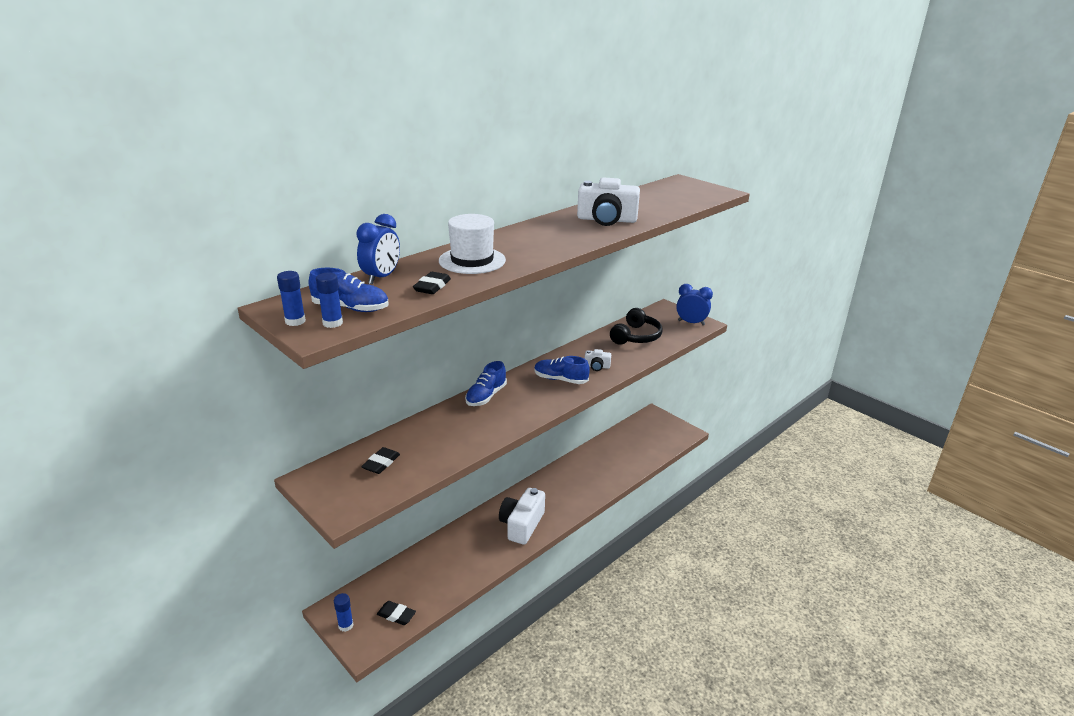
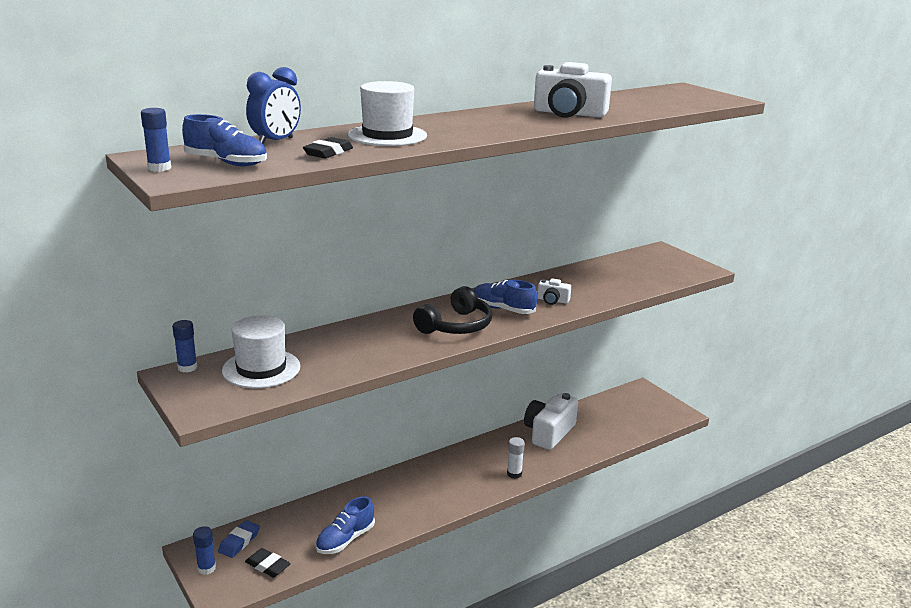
camera: 10 degrees right, 5 degrees down
(332, 323) = (199, 172): blue glue stick -> blue glue stick (187, 367)
(366, 596) = (239, 542): none -> blue eraser
(381, 463) = (261, 369): black eraser -> white hat
(486, 396) = (407, 317): blue shoe -> blue shoe (345, 540)
(522, 525) = (444, 489): white camera -> white camera (549, 433)
(573, 503) = (514, 474): none -> white glue stick
(636, 336) = (612, 275): black headphones -> black headphones (456, 326)
(691, 323) = (688, 267): blue clock -> none

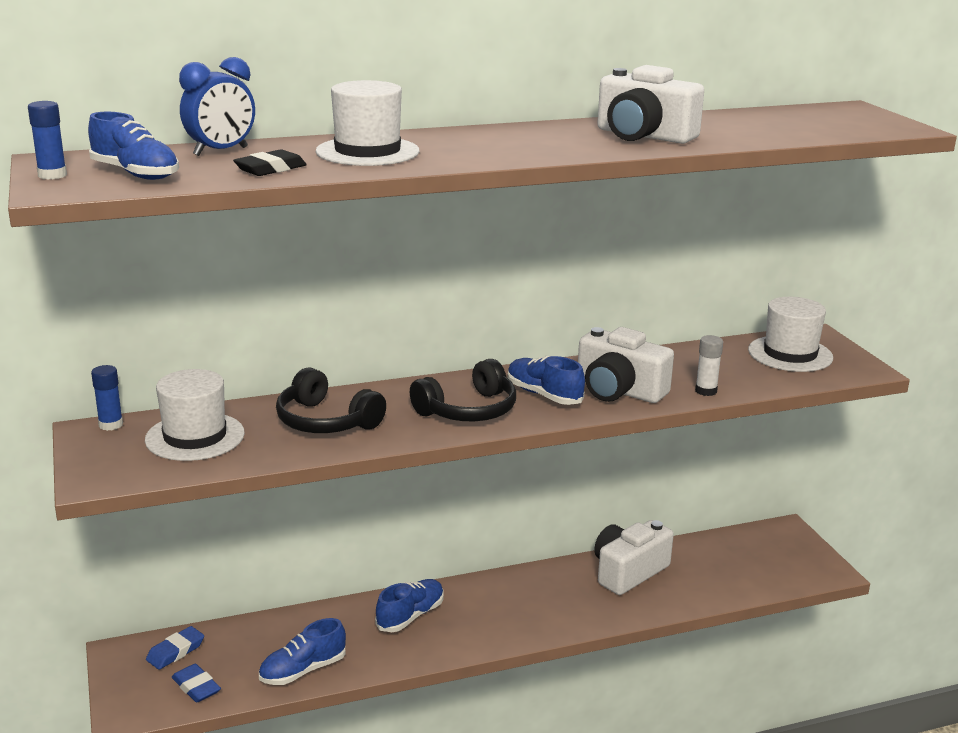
camera: 15 degrees right, 0 degrees up
(206, 568) = (124, 677): blue glue stick -> none
(268, 566) = (196, 687): black eraser -> blue eraser
(356, 346) = (326, 421): none -> black headphones
(408, 487) = (410, 616): none -> blue shoe
(514, 474) = (557, 620): white glue stick -> white glue stick (706, 391)
(552, 300) = (619, 390): white camera -> white camera, size x2.08
(651, 264) = (790, 354): none -> white hat

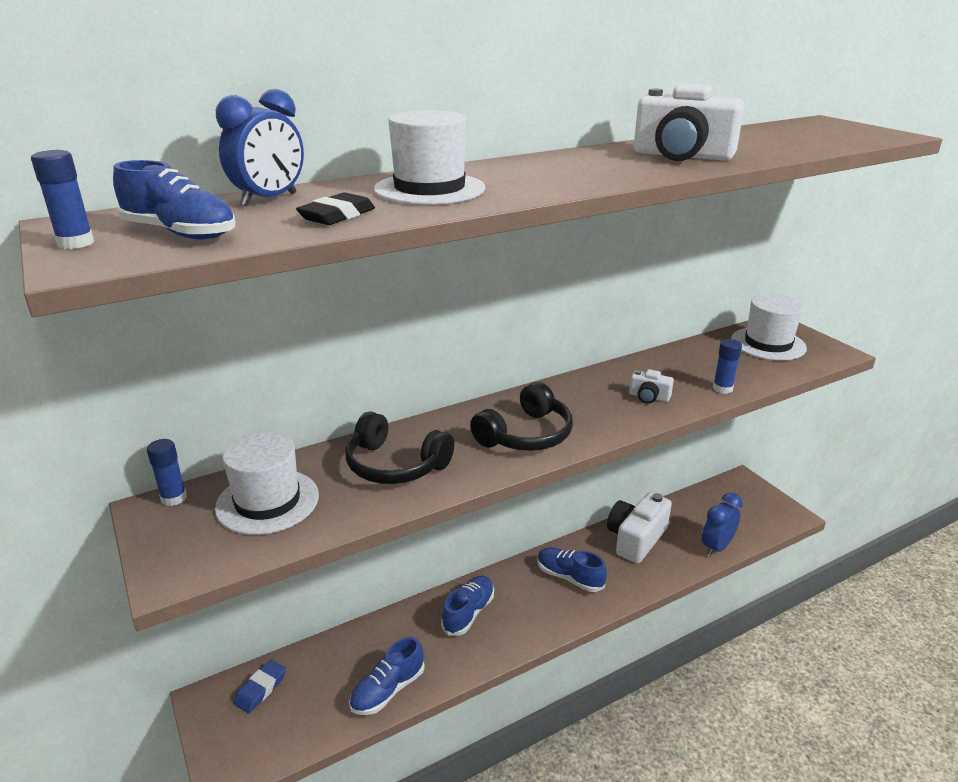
camera: 10 degrees left, 5 degrees up
(196, 687) = (290, 728): blue eraser -> none
(544, 395) = (586, 409): blue shoe -> blue shoe (569, 577)
(619, 390) = (649, 397): white camera -> white camera, size x0.48
(706, 391) = (722, 388): white glue stick -> blue glue stick
(720, 592) = (716, 547): none -> blue clock

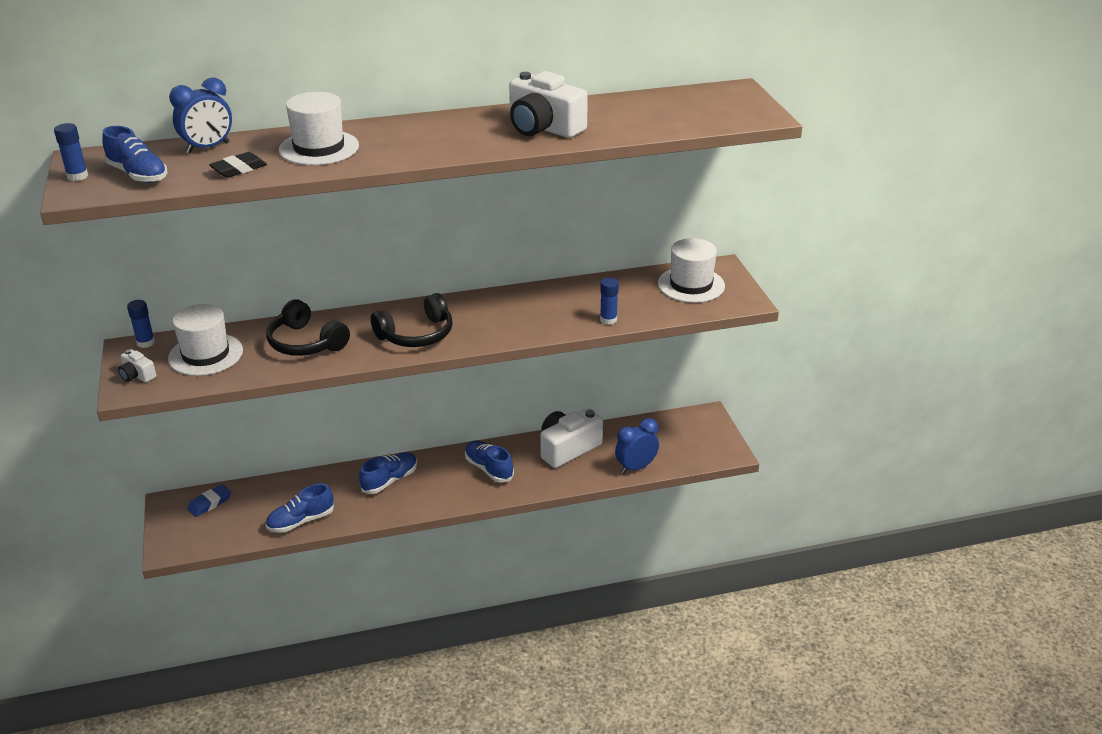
camera: 15 degrees right, 5 degrees up
(649, 397) = (539, 318): white camera -> white camera (137, 375)

